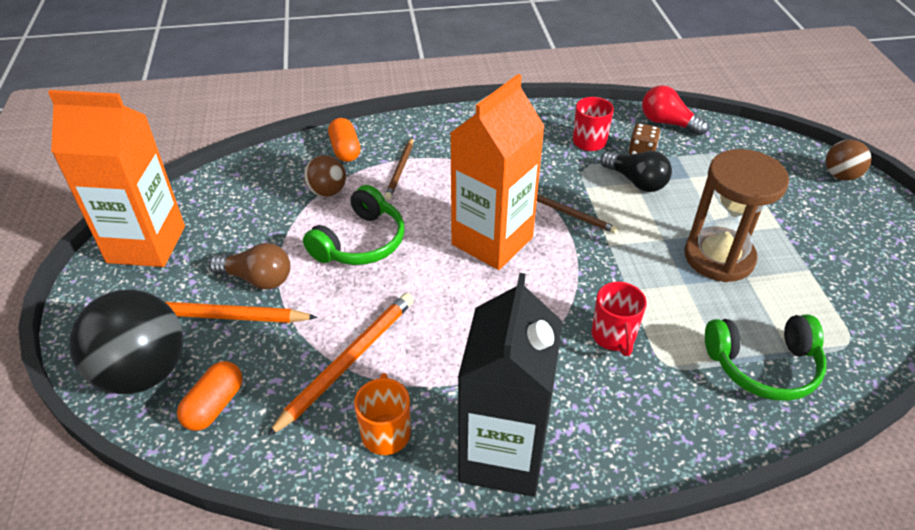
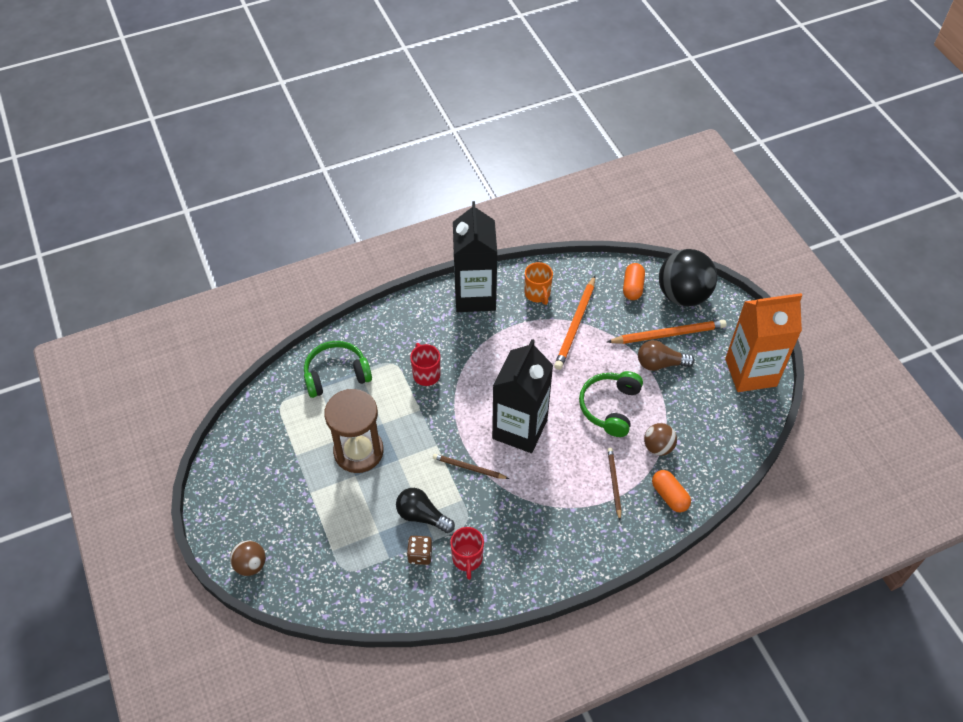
camera: 165 degrees right, 10 degrees up
(492, 241) = (520, 429): orange carton -> black carton
(667, 123) = (398, 603): red light bulb -> none

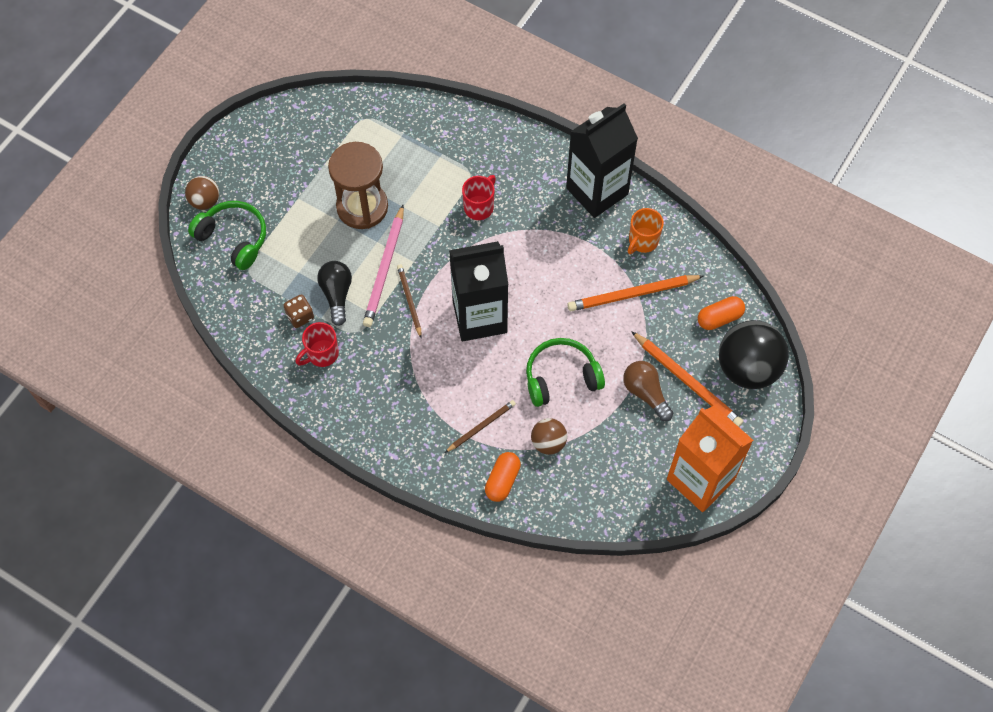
camera: 55 degrees right, 10 degrees up
(336, 374) = (424, 139): green headphones -> green headphones (234, 238)
(427, 468) = (385, 269): none -> pink pencil

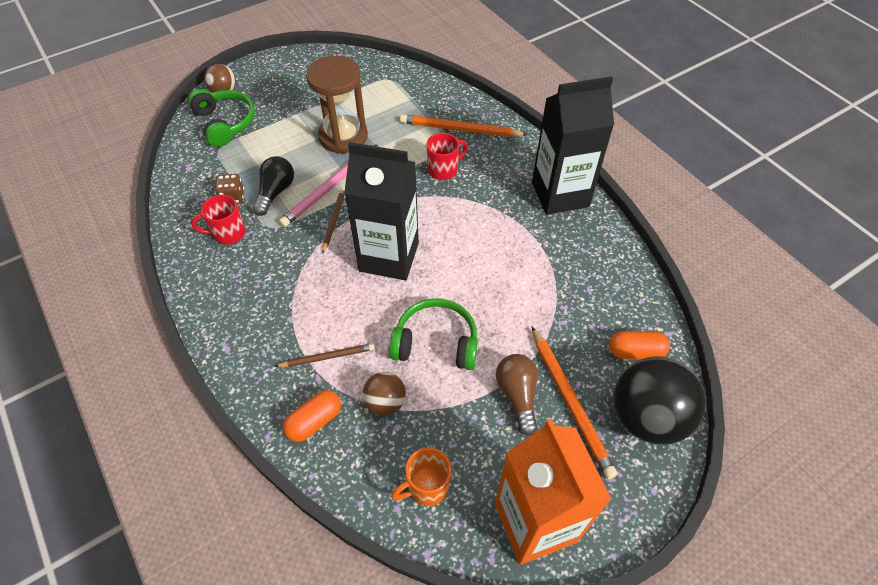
camera: 25 degrees right, 10 degrees down
(632, 294) = (551, 294): orange pencil -> orange pencil (460, 129)
(642, 241) = (585, 250): orange mug -> orange mug (427, 487)

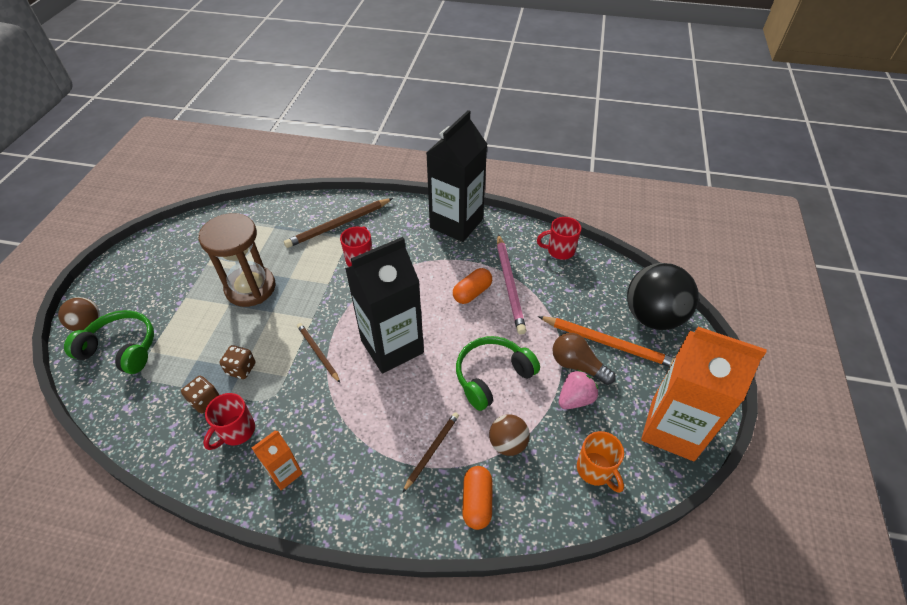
camera: 45 degrees left, 5 degrees down
(224, 286) = (285, 473): none -> orange carton
(275, 192) = (241, 369): black light bulb -> brown dice
(330, 188) = (285, 332): pink pencil -> pink pencil (509, 285)
(427, 487) = (595, 470): orange mug -> orange mug turned 45 degrees counterclockwise
(460, 129) = (338, 225): orange pencil -> brown pencil
(481, 419) = (575, 399): none -> pink strawberry
(629, 287) = (559, 251): none -> red mug
(635, 352) = (605, 285): orange capsule -> orange capsule (472, 293)

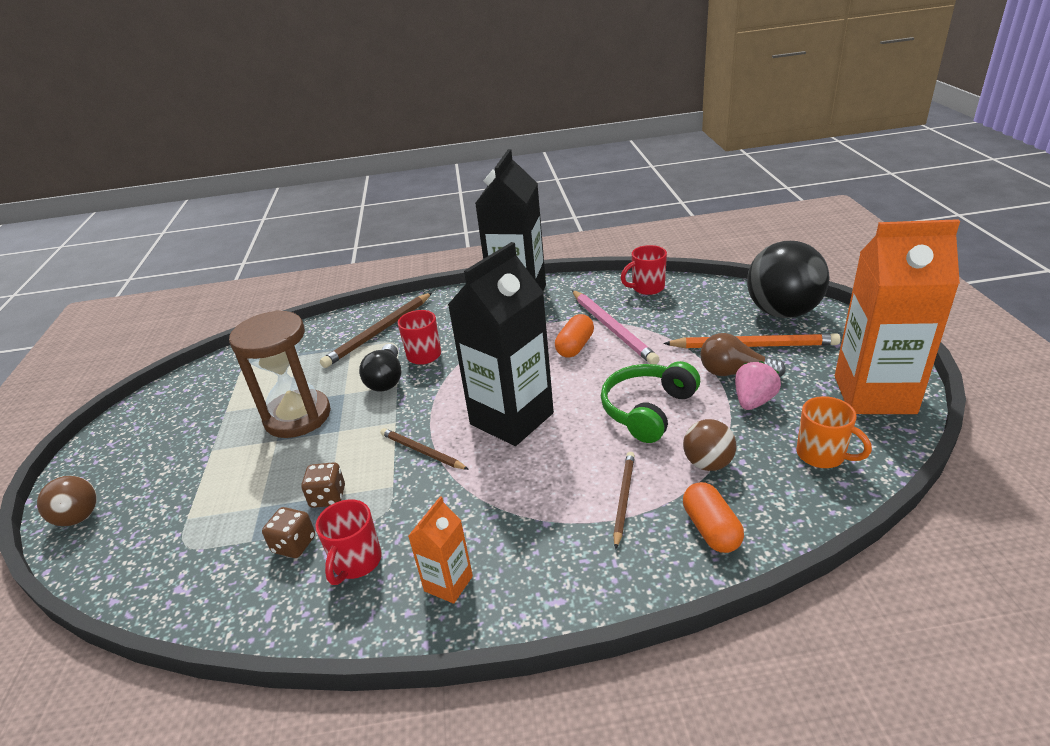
camera: 15 degrees left, 15 degrees down
(121, 348) = (143, 527): green headphones -> none
(323, 275) = (386, 379): none -> black light bulb

